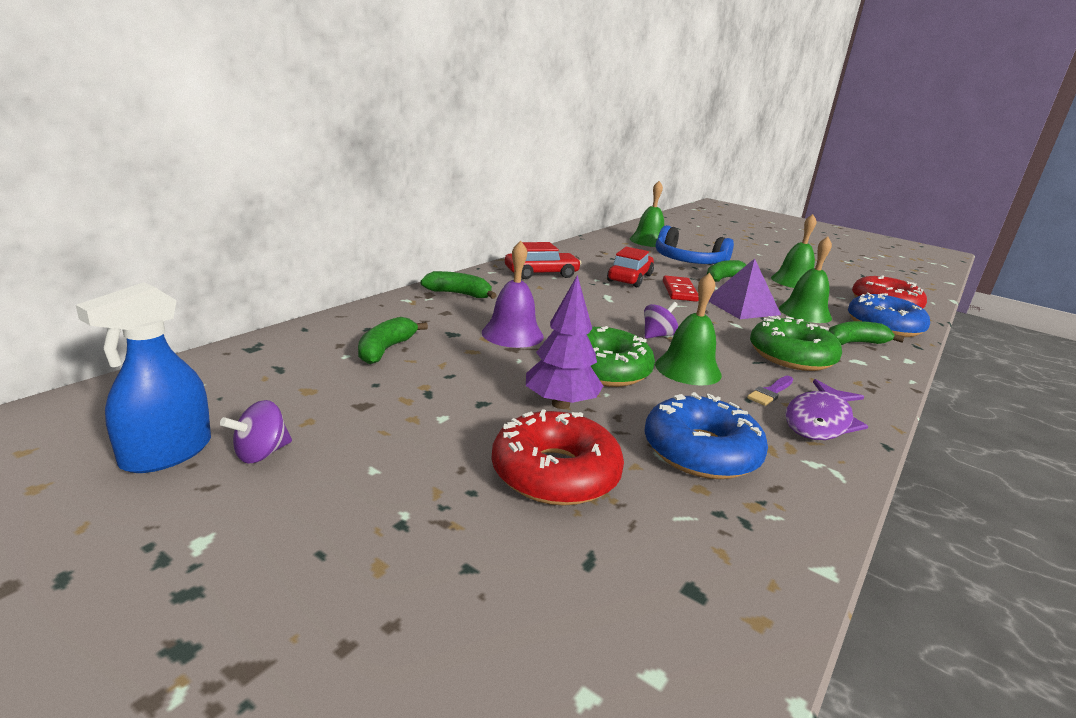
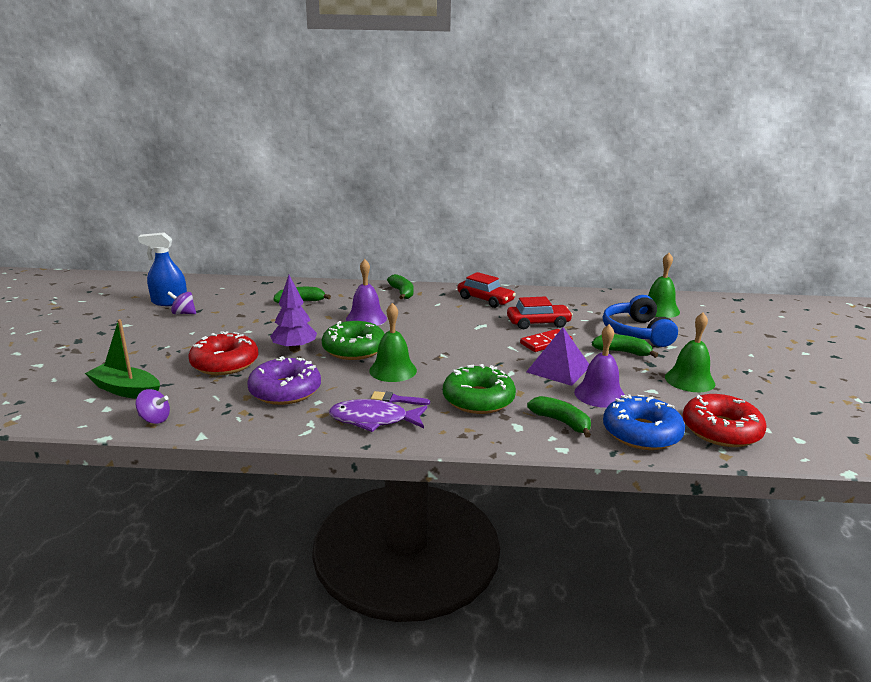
camera: 60 degrees right, 0 degrees up
(580, 622) = (126, 390): none -> green boat
(657, 335) = (435, 352): purple spinning top -> purple spinning top (154, 419)
(701, 451) = (285, 391): blue donut -> purple donut
(805, 313) = (599, 394): green bell -> purple bell

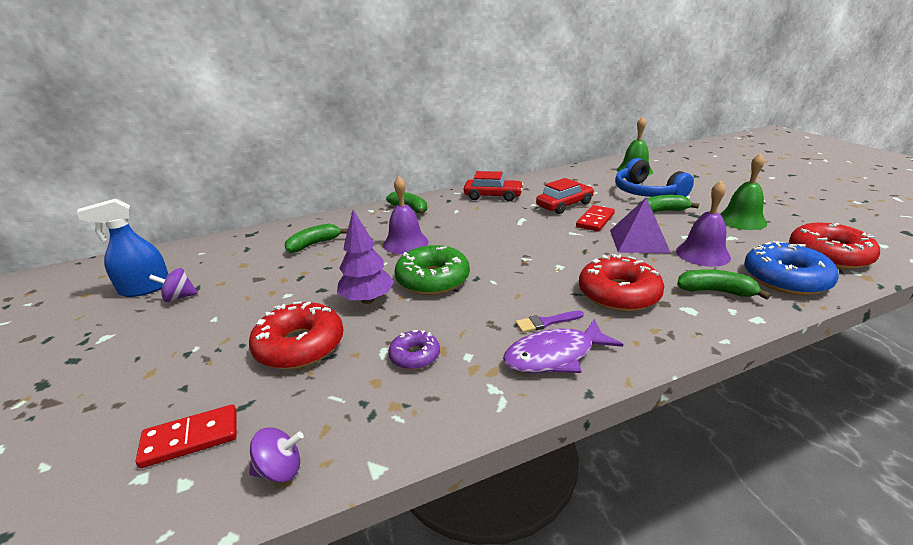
camera: 25 degrees left, 5 degrees up
(126, 390) = (191, 438): green boat -> red domino
(285, 391) = (415, 356): purple donut -> purple donut, size x0.55
(393, 370) = (500, 290): green bell -> none
(478, 399) = (618, 294): green donut -> red donut

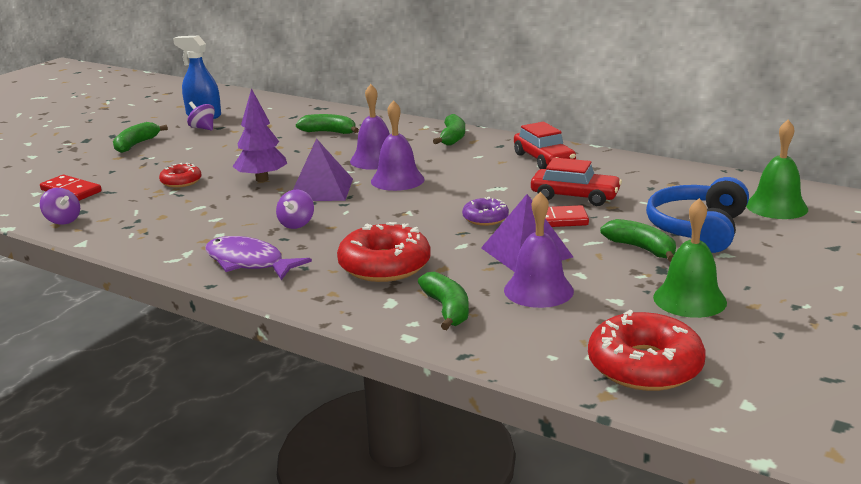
camera: 55 degrees right, 5 degrees down
(138, 349) = (136, 144): none -> green banana
(300, 346) = (181, 182): red donut -> red donut, size x0.55
(415, 356) = (202, 218): purple donut -> purple donut (485, 218)
(433, 279) = (321, 189): green donut -> purple pyramid
(459, 246) = (397, 180): none -> purple bell
(493, 309) = (296, 224): none -> purple spinning top
(546, 322) = (297, 248): purple brush -> none
(785, 279) = (530, 343): blue donut -> none

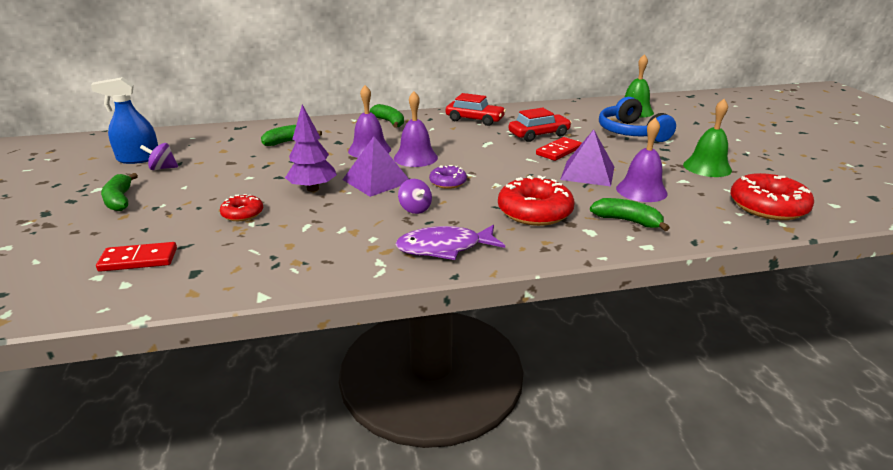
camera: 45 degrees left, 5 degrees up
(63, 220) = (193, 287): purple spinning top -> none
(485, 218) = (522, 162): purple donut -> purple donut (448, 182)
(641, 249) = (632, 150): green banana -> none

